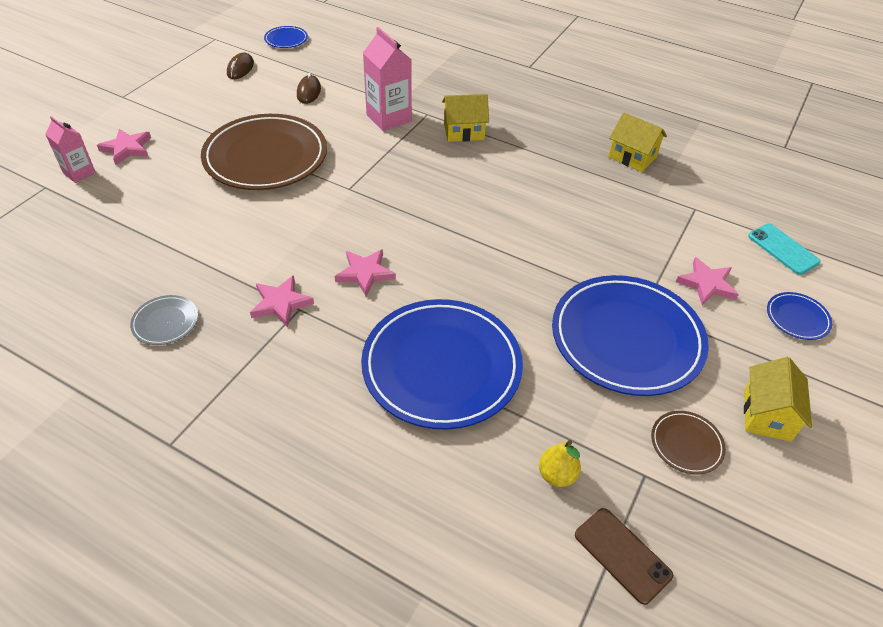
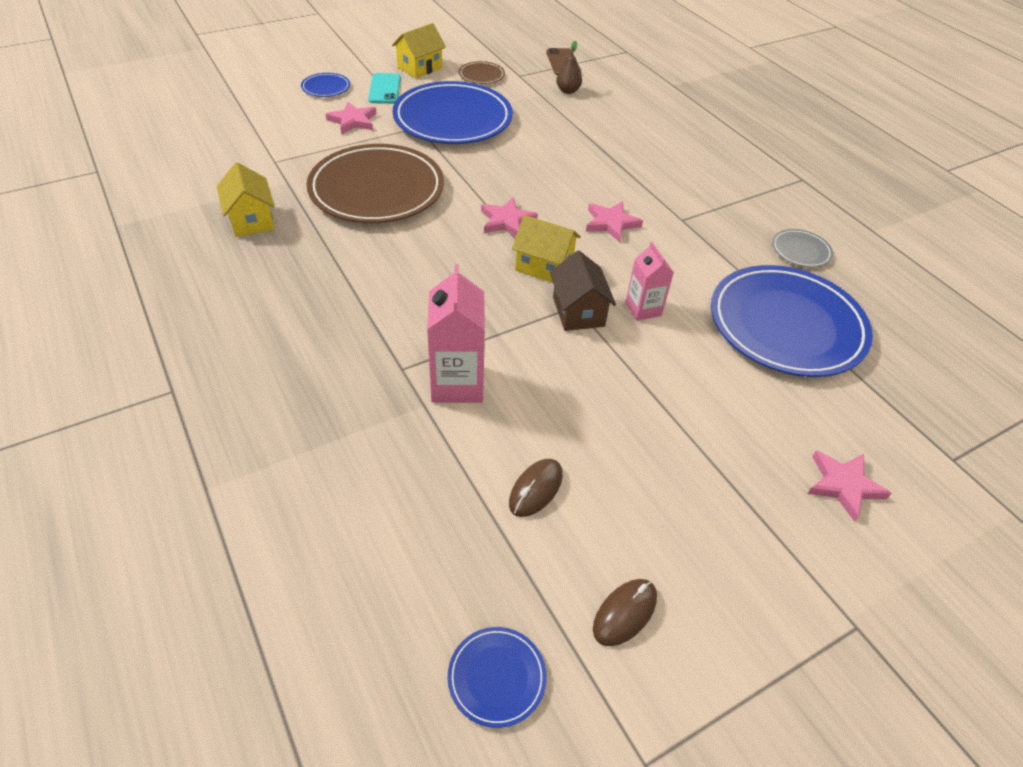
camera: 150 degrees left, 0 degrees up
(79, 173) = (910, 466): pink carton -> pink carton (643, 309)
(266, 157) = (652, 388): brown plate -> brown plate (377, 189)
(281, 303) = (696, 229): pink star -> pink star (506, 221)
(344, 185) = (578, 311): none -> brown house
(441, 366) = (595, 151): blue plate -> blue plate (786, 325)
(464, 132) = (385, 322): yellow house -> yellow house (544, 266)
(557, 475) = (568, 91): yellow pear -> brown pear
(783, 249) = (261, 116): turquoise phone -> turquoise phone (384, 89)

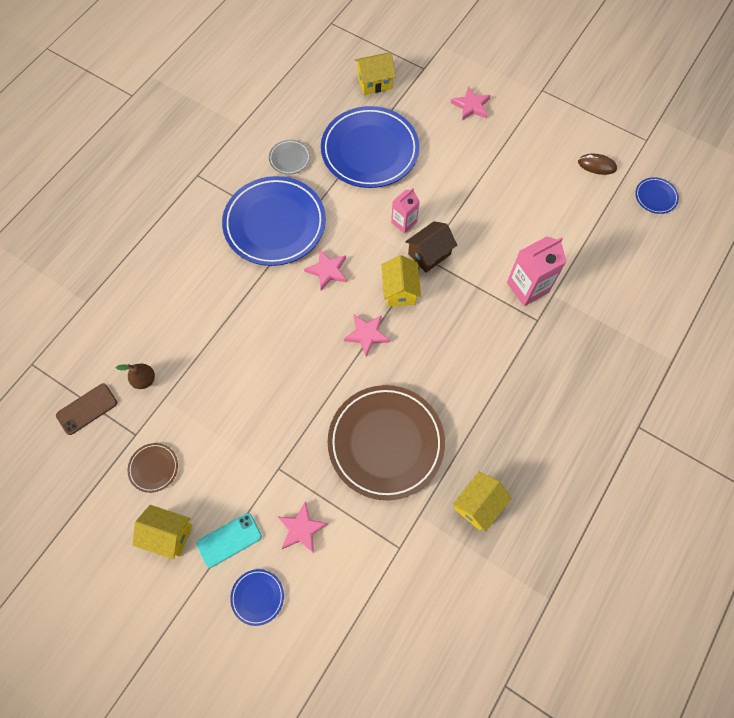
camera: 115 degrees left, 20 degrees up
(453, 119) = (249, 448): blue plate -> blue plate (274, 224)
(535, 489) = (564, 221): brown mouse -> none
(929, 383) = (374, 82): none -> yellow house

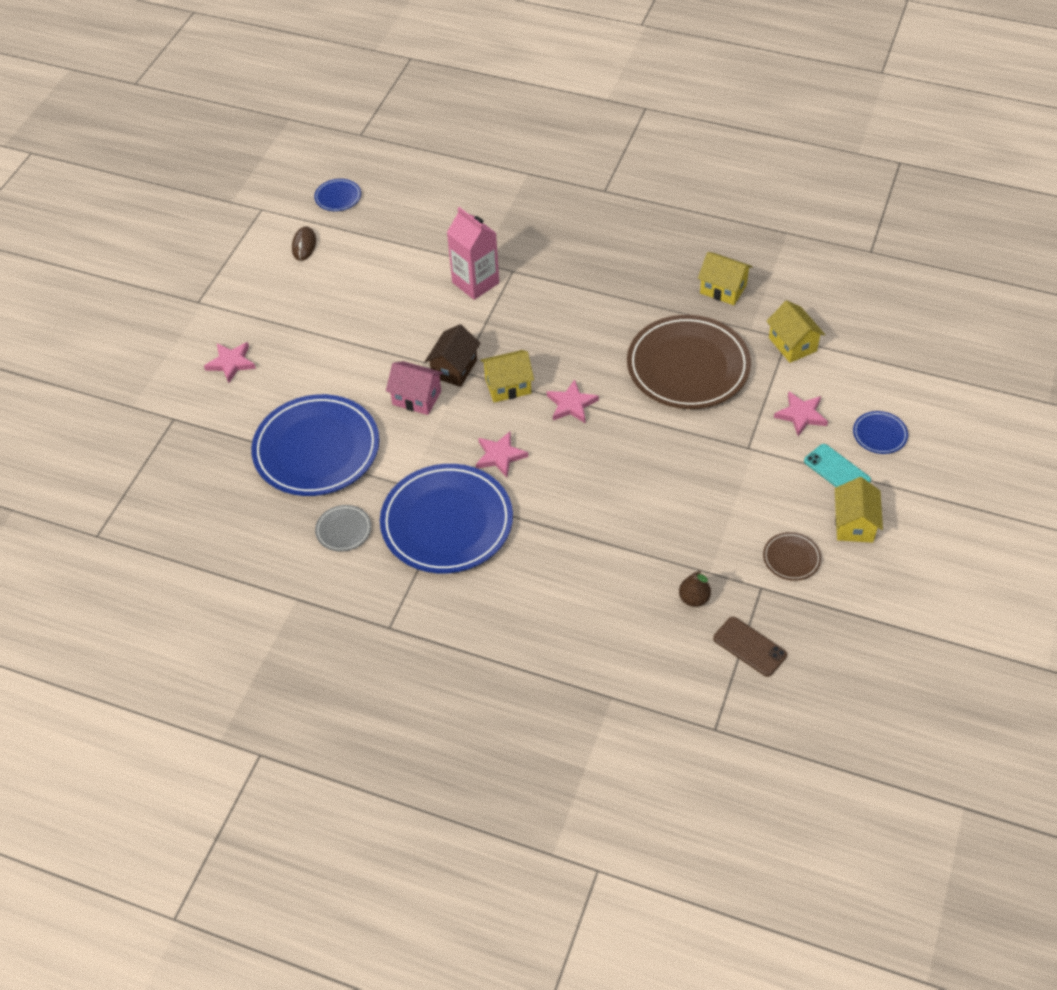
camera: 100 degrees left, 15 degrees down
(374, 82) = (203, 465): yellow house -> yellow house (792, 344)
(404, 222) = (416, 398): pink carton -> pink house
(429, 254) = (454, 368): brown house -> brown house turned 75 degrees clockwise

